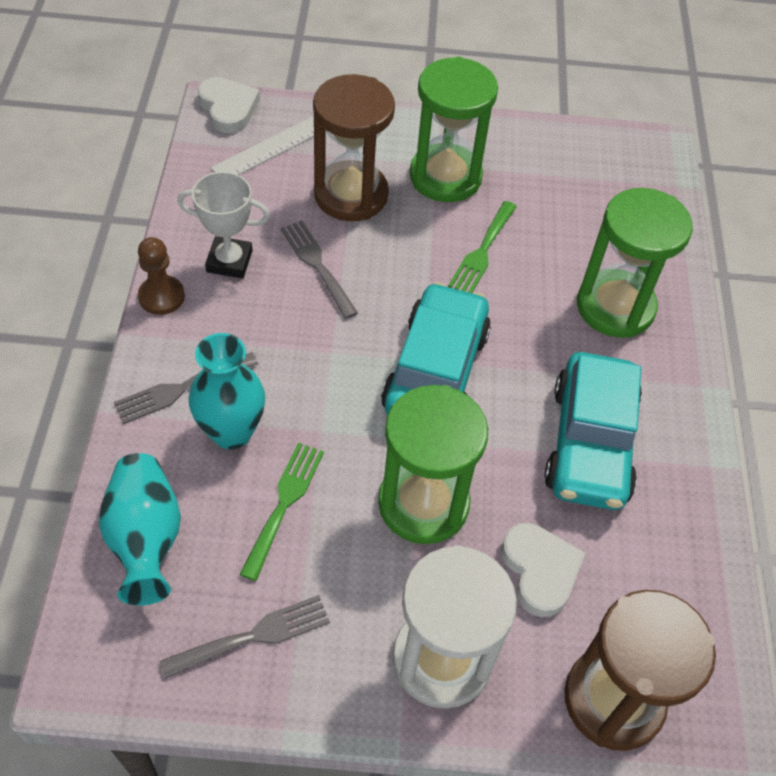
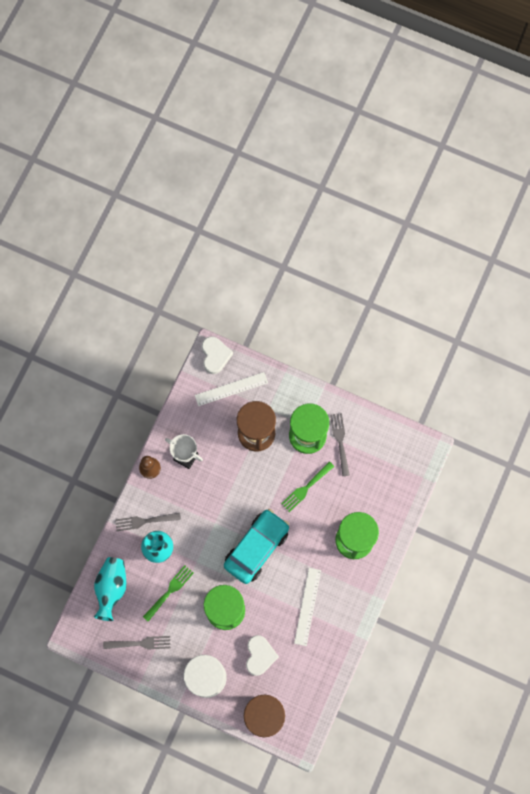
camera: 25 degrees right, 20 degrees up
(317, 265) = (225, 471): grey fork -> grey fork (340, 441)
(590, 443) = (307, 606): turquoise car -> white ruler

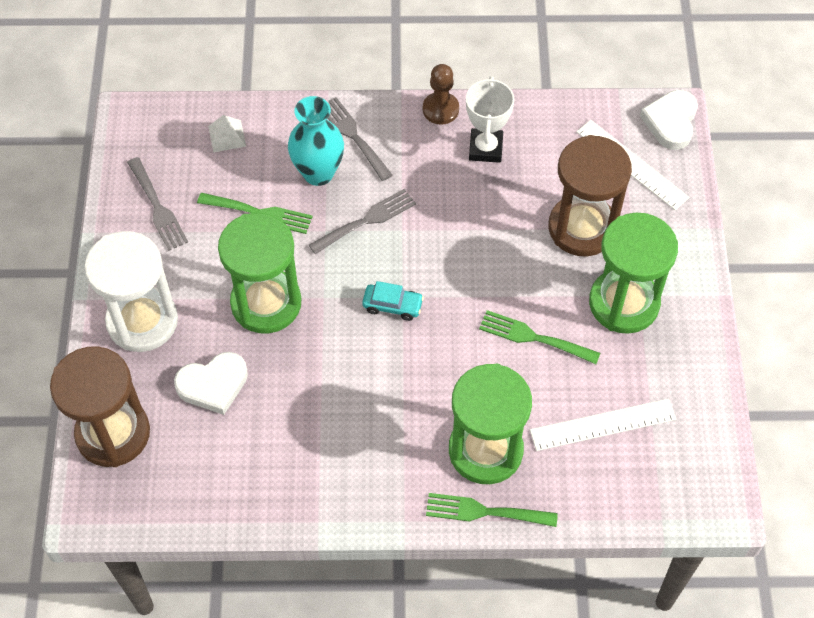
camera: 65 degrees right, 15 degrees down
(111, 588) = (227, 136): turquoise vase -> white pyramid
(215, 355) = (671, 122): white heart -> white heart turned 135 degrees clockwise
(256, 548) = (392, 305): turquoise car -> turquoise car, size x0.43
(307, 606) = (332, 424): white ruler -> white ruler (603, 425)
(340, 441) = (644, 356): grey fork -> grey fork (366, 220)
(384, 555) = (484, 512): none -> green fork

